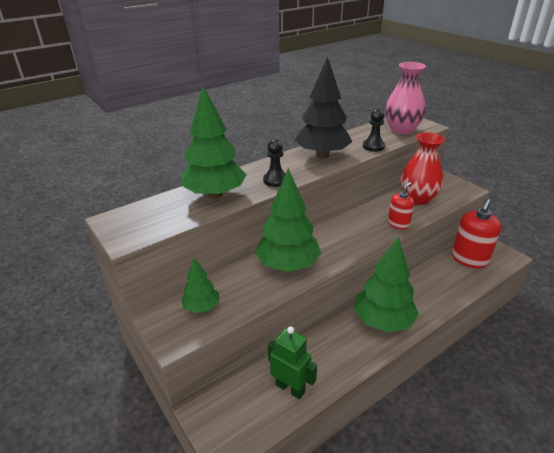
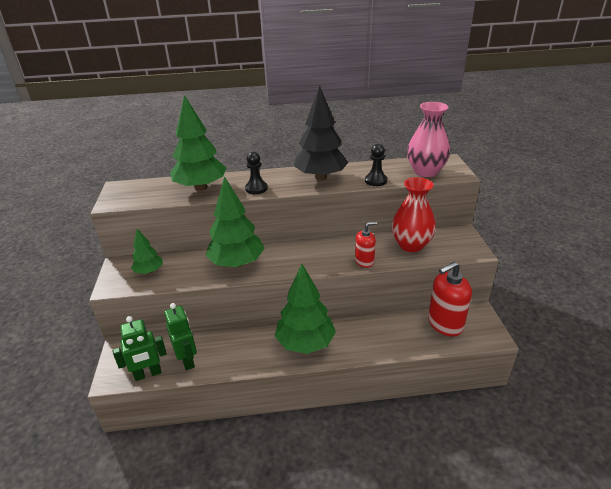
camera: 30 degrees right, 0 degrees up
(263, 423) = (148, 374): none -> green robot

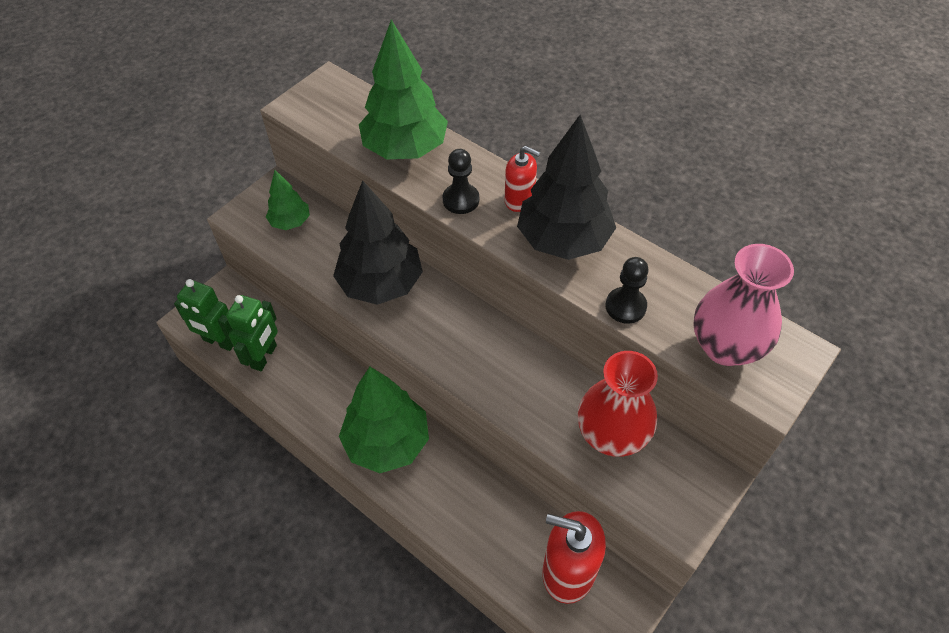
camera: 45 degrees right, 20 degrees up
(237, 263) = (381, 284): green tree -> black tree
(364, 261) = (517, 407): red soap dispenser -> red soap dispenser (519, 200)

